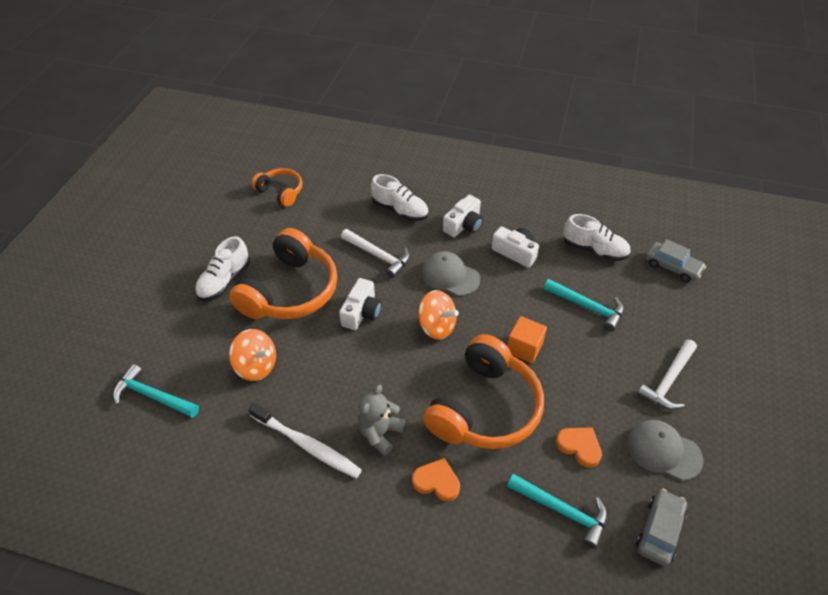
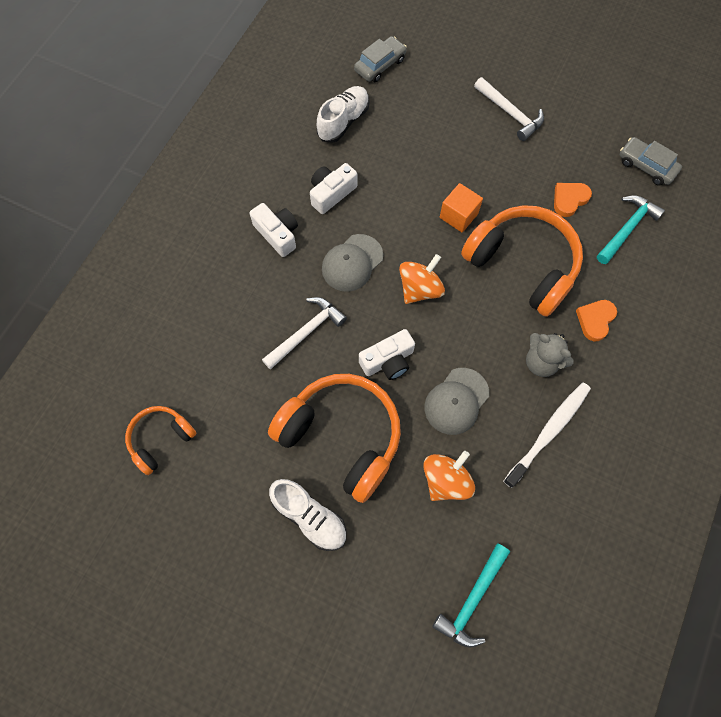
camera: 80 degrees left, 20 degrees up
(361, 312) = (388, 361): white camera -> white camera turned 120 degrees clockwise
(400, 210) = (235, 297): white shoe -> none
(587, 307) = (417, 149): turquoise hammer -> none
(663, 451) = (578, 140): grey cap -> grey cap (456, 401)

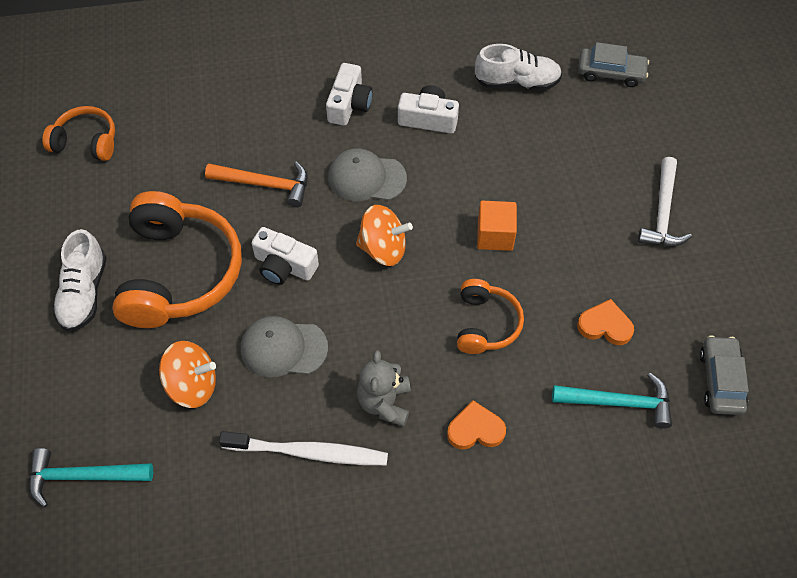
camera: 55 degrees right, 10 degrees down
(306, 332) = (265, 184): white hammer -> orange hammer
(522, 265) = (485, 324): orange headphones -> orange headphones, size x0.54

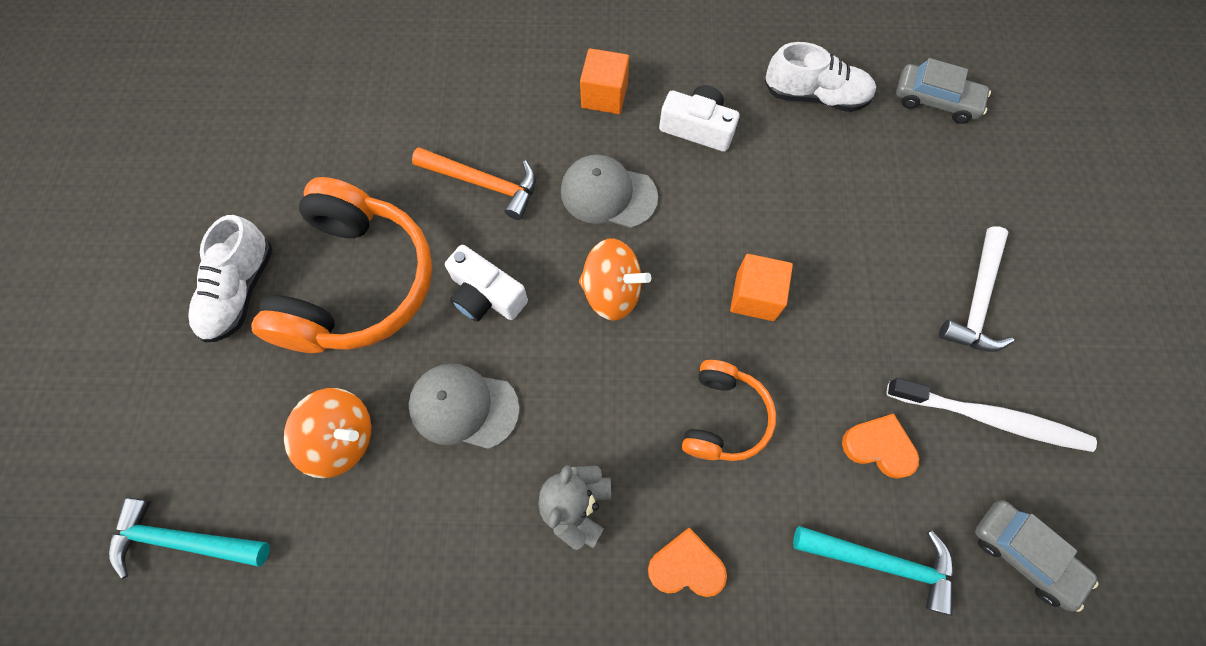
camera: 10 degrees right, 10 degrees up
(86, 142) = (286, 97): orange headphones -> none
(308, 452) = (467, 559): white toothbrush -> white toothbrush (991, 418)
(349, 104) = (604, 95): white camera -> orange cube
(720, 380) = (1024, 554): grey car -> grey car turned 120 degrees clockwise

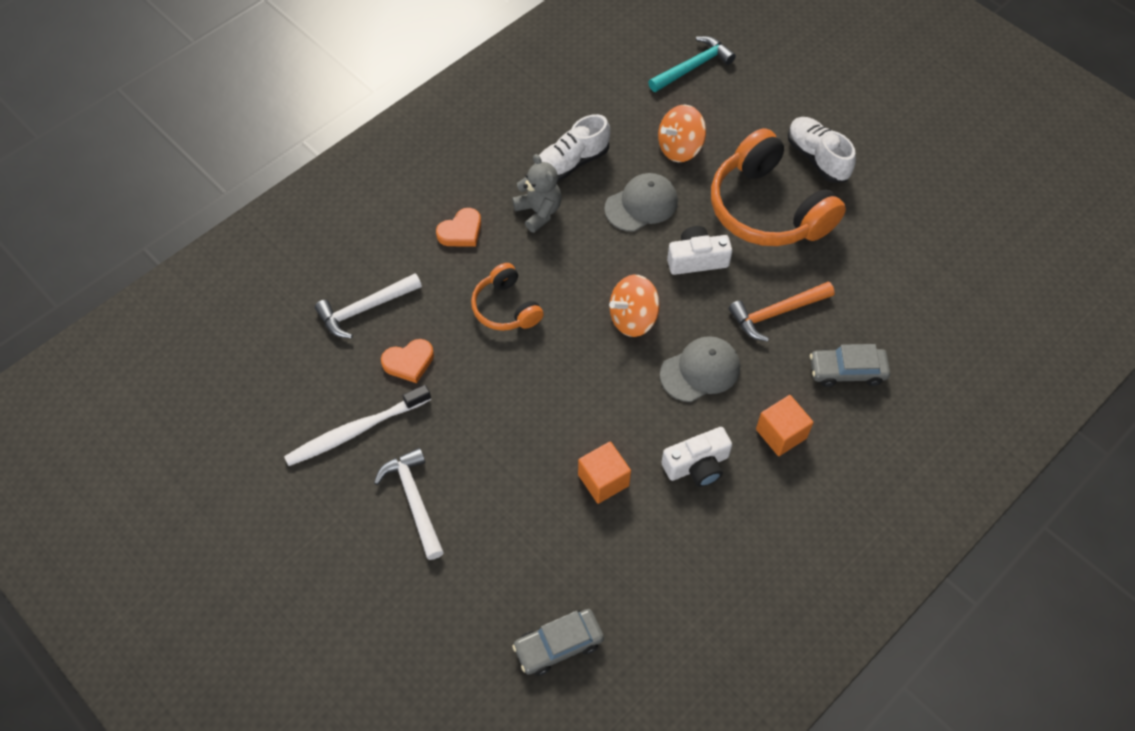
camera: 135 degrees right, 10 degrees down
(755, 296) = (550, 385): orange cube -> orange cube (603, 480)
(815, 96) = (646, 566): white shoe -> white shoe (571, 163)
(881, 561) = (365, 309): turquoise hammer -> white hammer
(1024, 554) = (291, 372): grey car -> grey car (847, 371)

